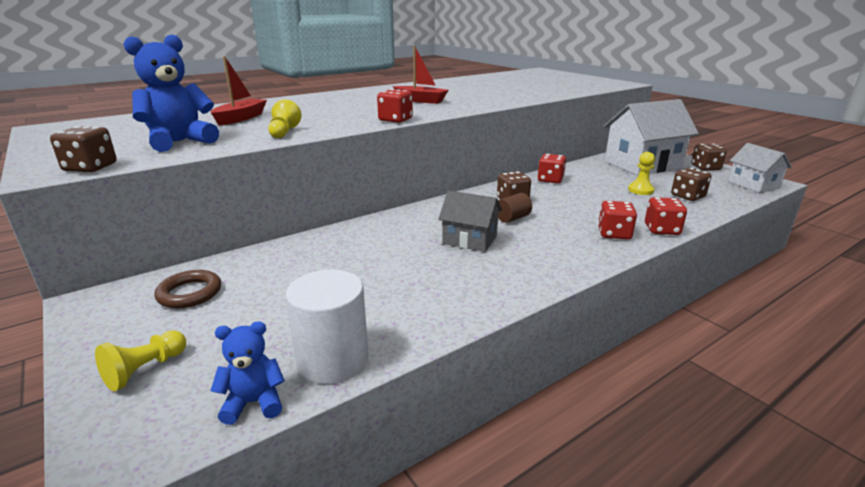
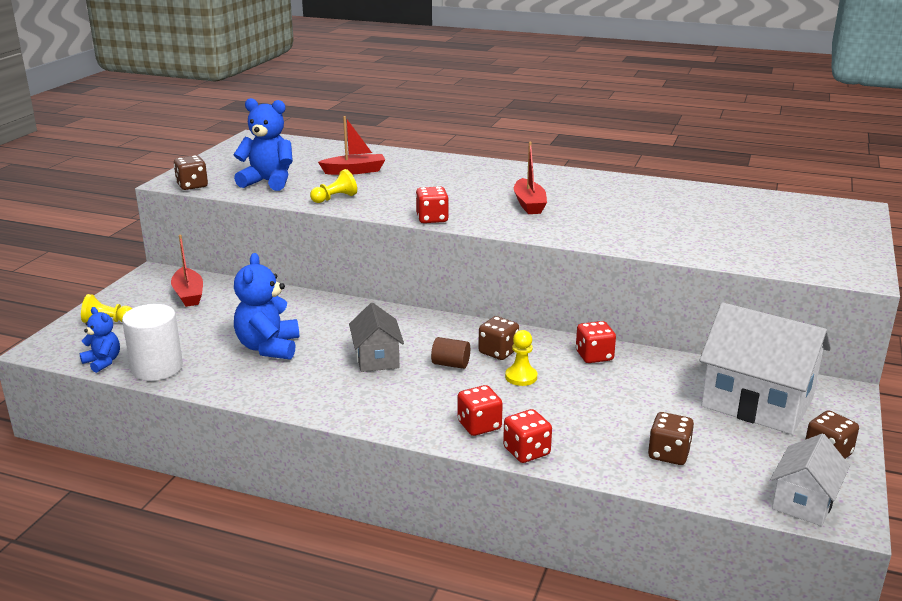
camera: 55 degrees right, 0 degrees up
(190, 293) = (188, 294): brown ring -> red boat
(383, 280) = (269, 347): none -> blue teddy bear
(640, 190) = (643, 418): yellow pawn -> yellow pawn (521, 377)

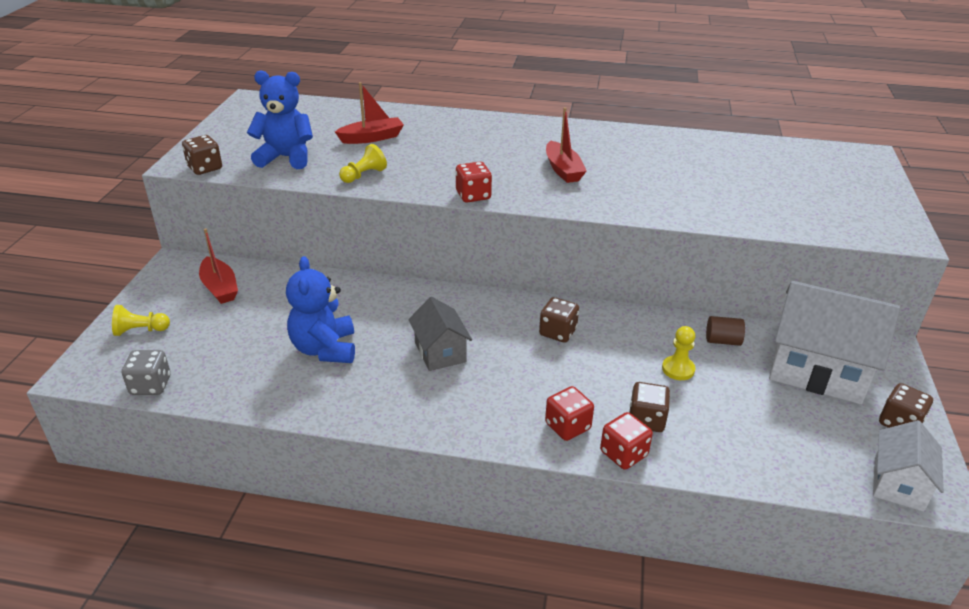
camera: 10 degrees left, 10 degrees up
(103, 362) = (151, 385): blue teddy bear -> grey dice
(157, 368) = (213, 387): white cylinder -> none
(450, 364) = (516, 352): brown cylinder -> brown cylinder (722, 341)
(521, 377) = (589, 361): yellow pawn -> yellow pawn (678, 369)
(594, 356) = (651, 328): red dice -> none
(668, 454) = (758, 441): brown dice -> brown dice (646, 420)

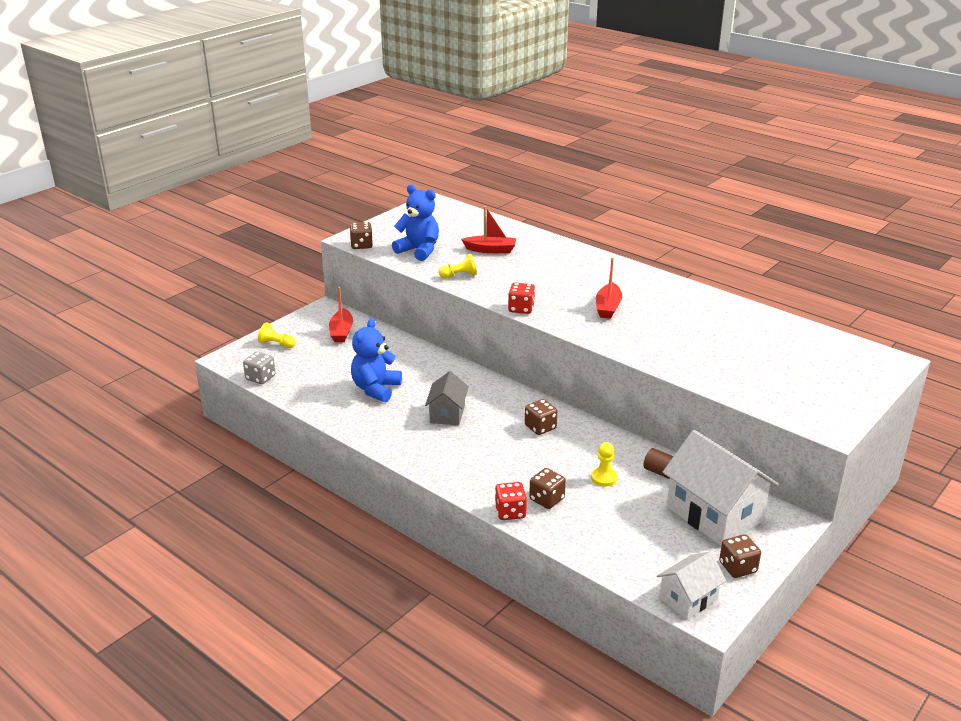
camera: 30 degrees right, 5 degrees down
(567, 426) = (489, 484): red dice -> none

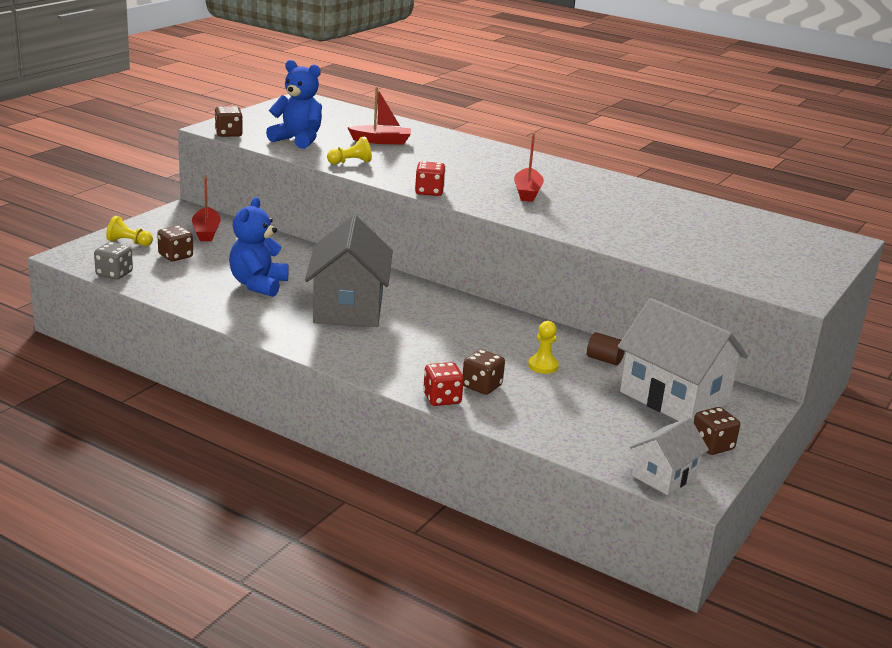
camera: 10 degrees left, 5 degrees down
(447, 414) = (348, 308): grey house -> grey house, size x1.81
(540, 427) = (459, 320): brown dice -> brown dice (175, 256)

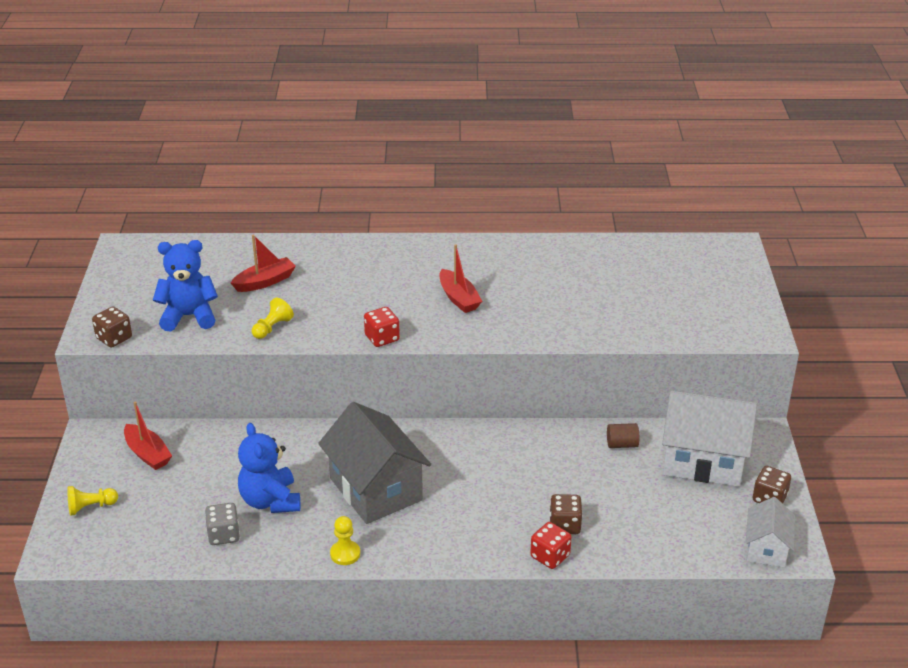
camera: 30 degrees left, 10 degrees up
(114, 274) = (125, 556): grey dice -> grey dice (224, 535)
(175, 256) = (155, 502): brown dice -> none
(543, 366) = (586, 476): yellow pawn -> yellow pawn (345, 554)

